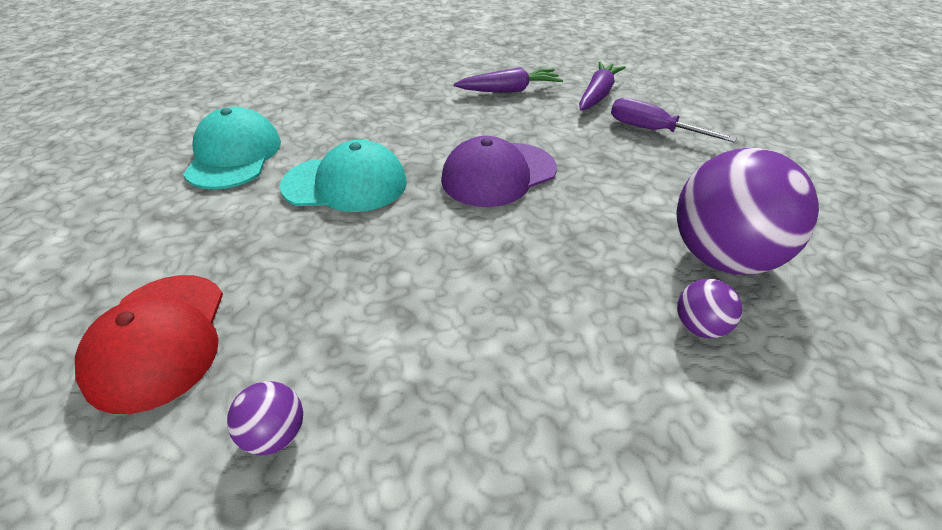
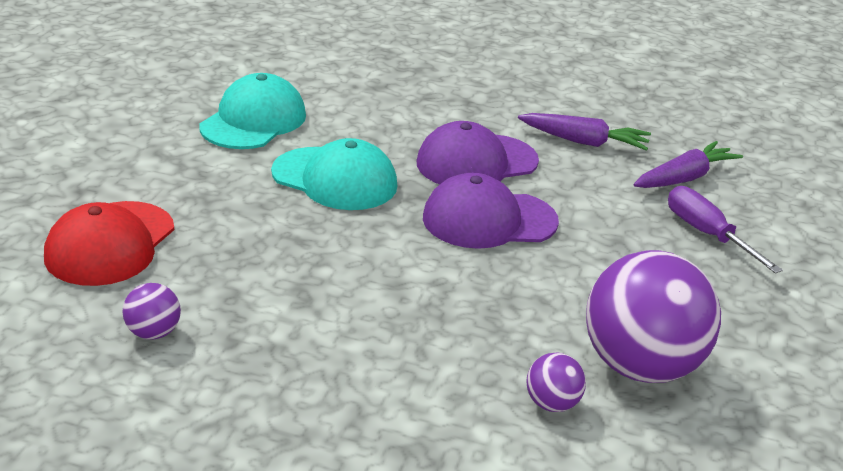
camera: 25 degrees right, 10 degrees down
(448, 130) = (476, 162): none -> purple cap

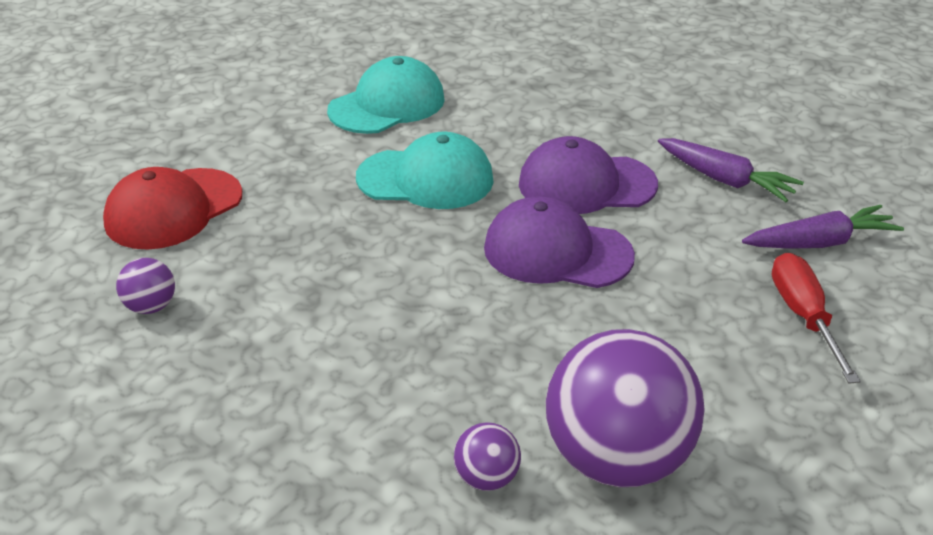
camera: 25 degrees right, 5 degrees up
(335, 179) = (426, 179): turquoise cap -> turquoise cap turned 45 degrees counterclockwise
(707, 234) = (803, 316): purple screwdriver -> red screwdriver

